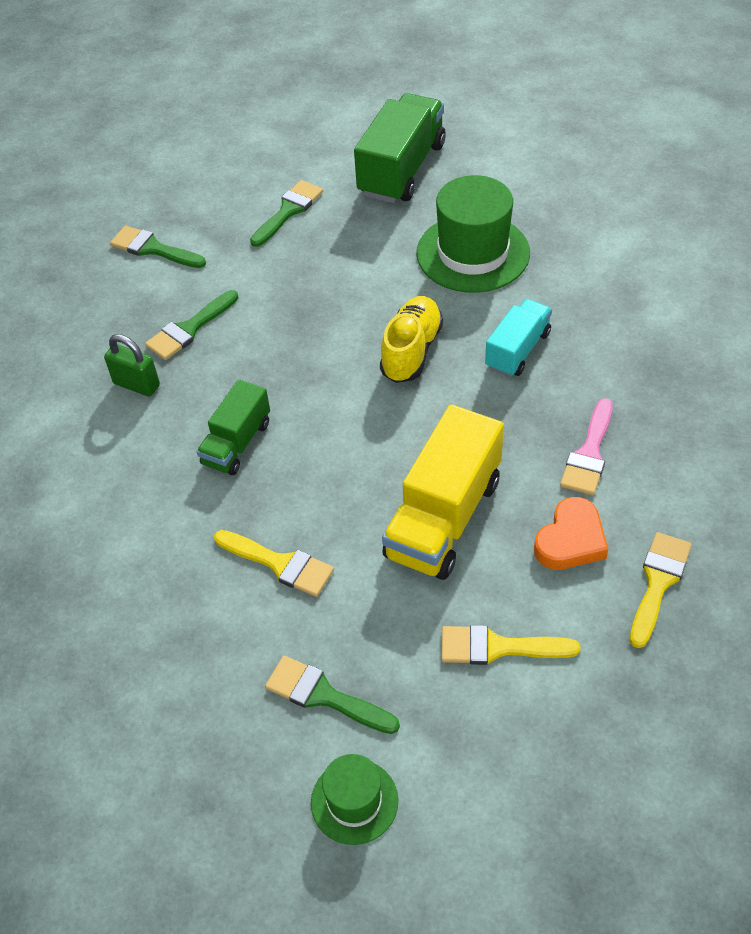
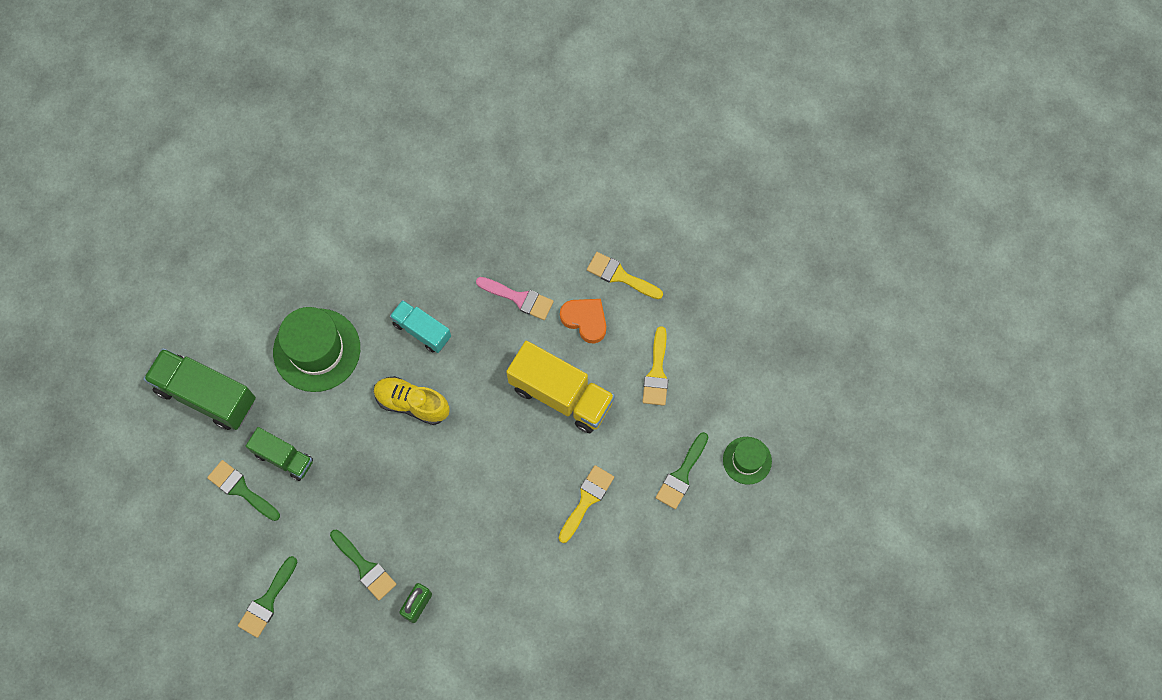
camera: 90 degrees left, 20 degrees up
(237, 443) = (483, 529): green truck -> green truck (283, 458)

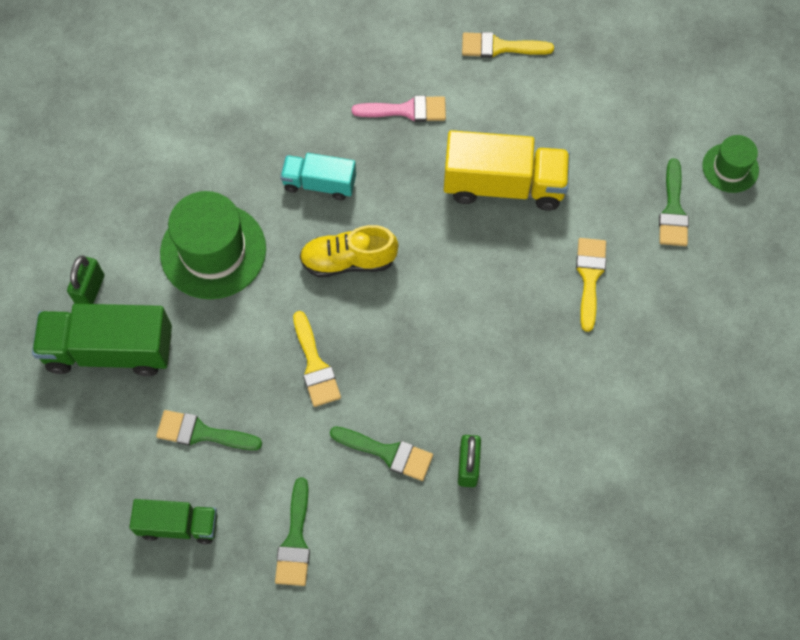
camera: 25 degrees left, 5 degrees down
(214, 341) = (90, 290): none -> green padlock
(283, 458) = (234, 378): green truck -> green truck (178, 525)
(585, 320) = (487, 103): orange heart -> none
(656, 372) = (590, 122): yellow brush -> yellow brush (315, 365)

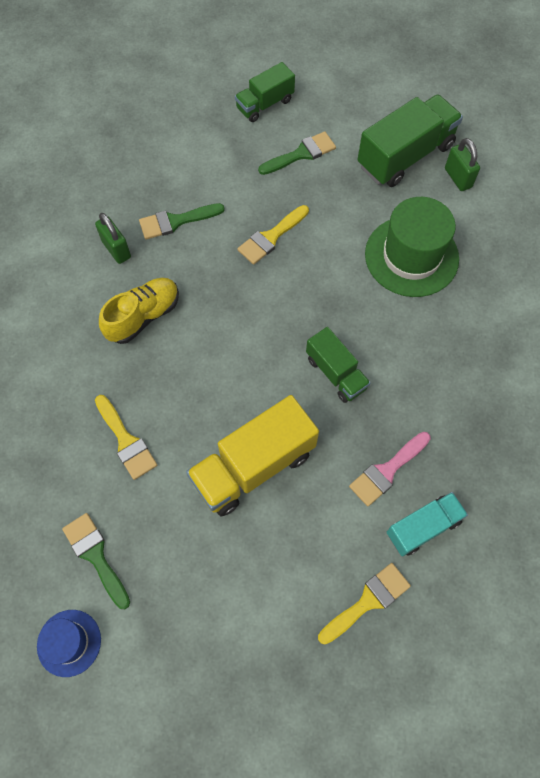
camera: 140 degrees right, 0 degrees up
(295, 540) = (190, 141): green brush -> none
(315, 365) = (271, 237): yellow brush -> yellow brush turned 75 degrees counterclockwise
(319, 184) = (391, 357): turquoise truck -> turquoise truck (423, 527)
(348, 261) = (315, 318): yellow shoe -> yellow shoe (143, 316)
(375, 205) = (336, 373): none -> green truck
(730, 168) = (69, 642): green hat -> blue hat

